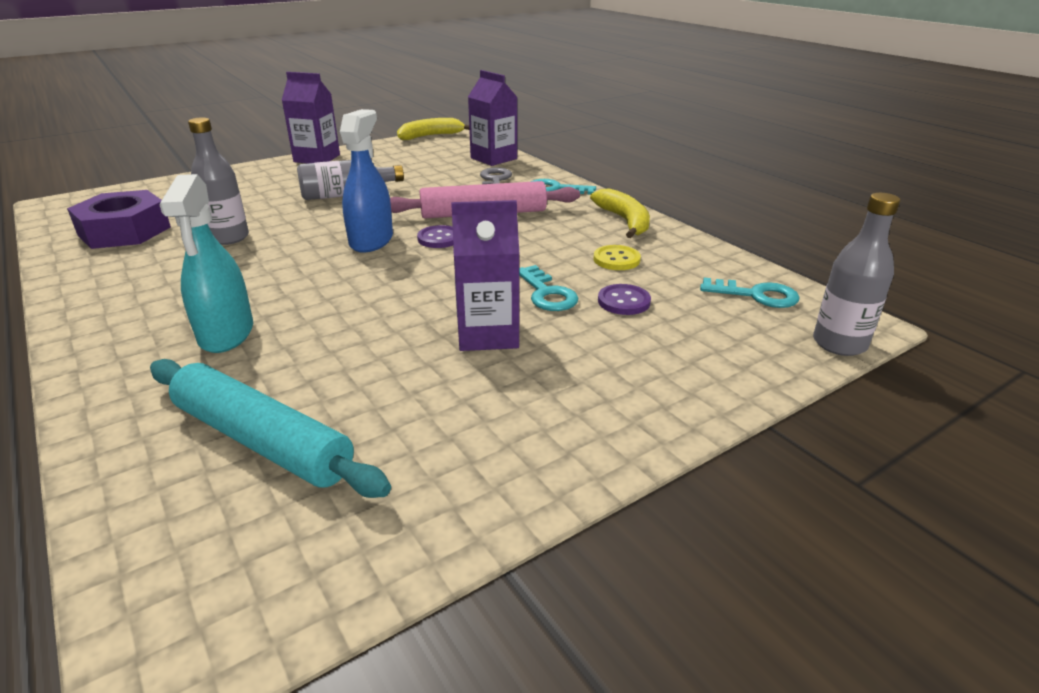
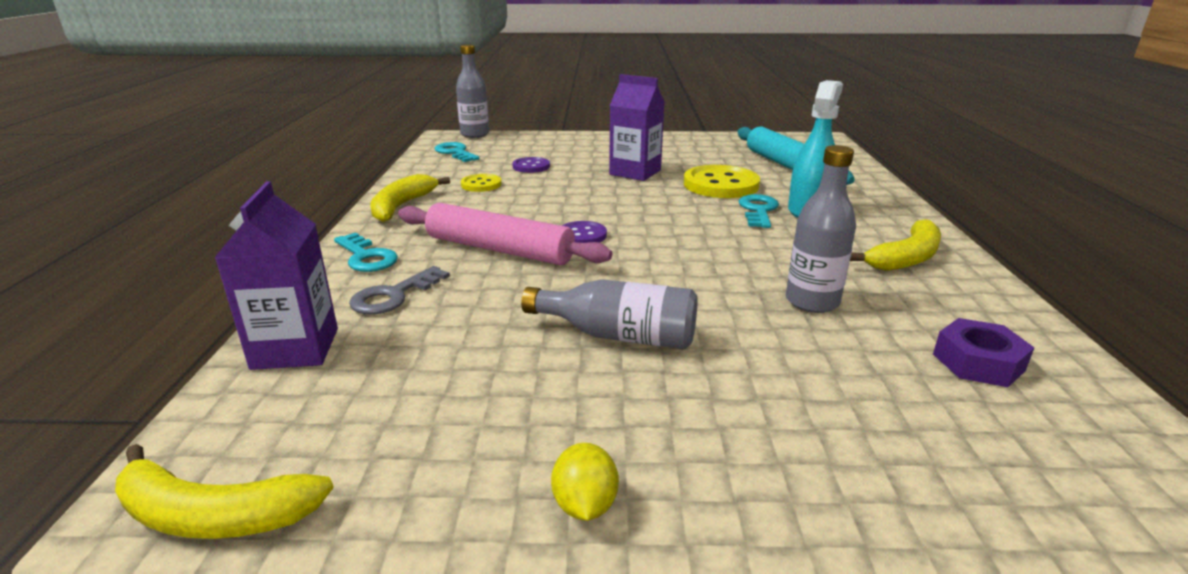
camera: 145 degrees left, 5 degrees down
(124, 231) = (978, 362): purple nut -> purple nut, size x0.60
(130, 295) = (906, 258): none -> yellow banana
(317, 158) = (585, 505): purple carton -> yellow lemon
(355, 346) = (721, 185): none -> yellow button
(371, 241) = (649, 251): blue spray bottle -> none
(547, 293) = (567, 180): turquoise key -> turquoise key (758, 210)

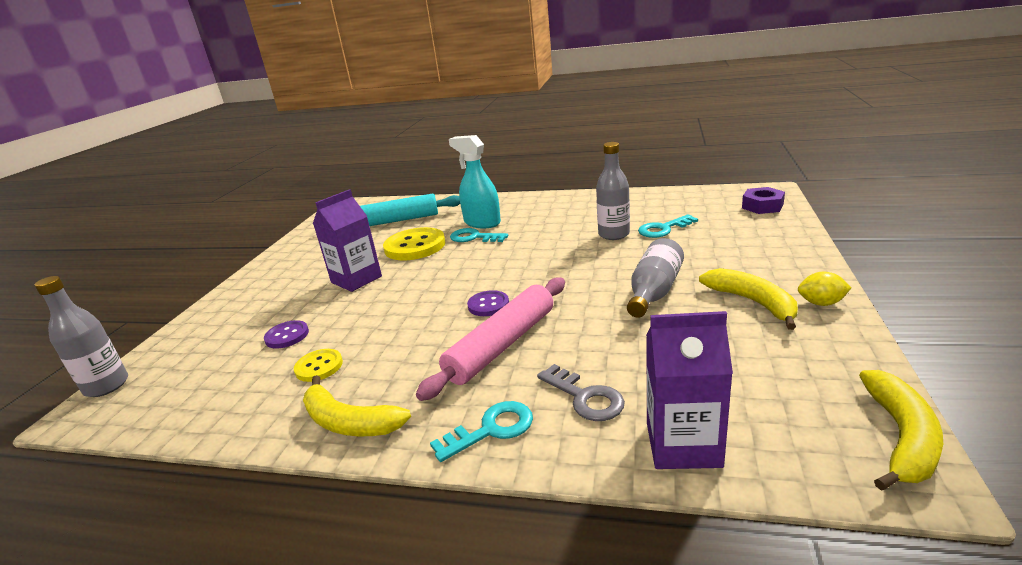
camera: 75 degrees left, 0 degrees up
(455, 152) = (173, 397): turquoise key -> turquoise key (663, 229)
(906, 258) = (564, 207): yellow banana -> yellow banana (753, 302)
(978, 362) = (675, 208): purple nut -> purple nut (762, 206)

